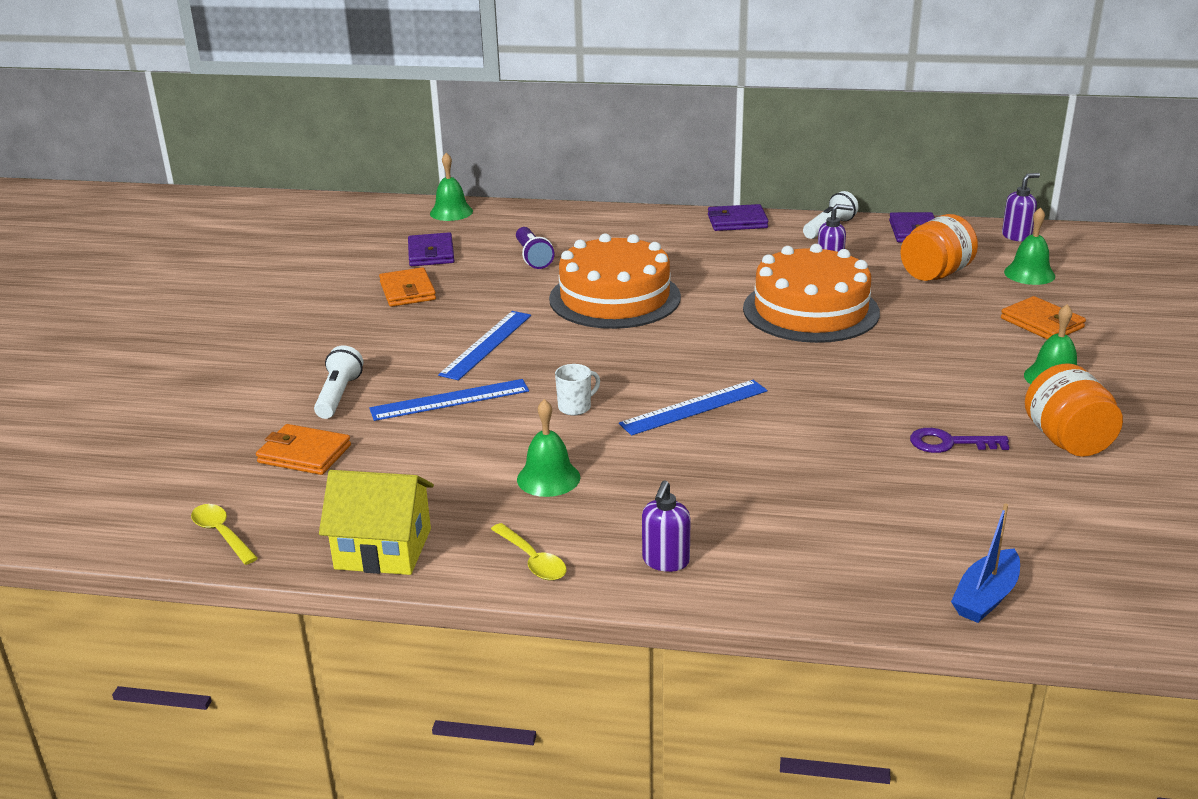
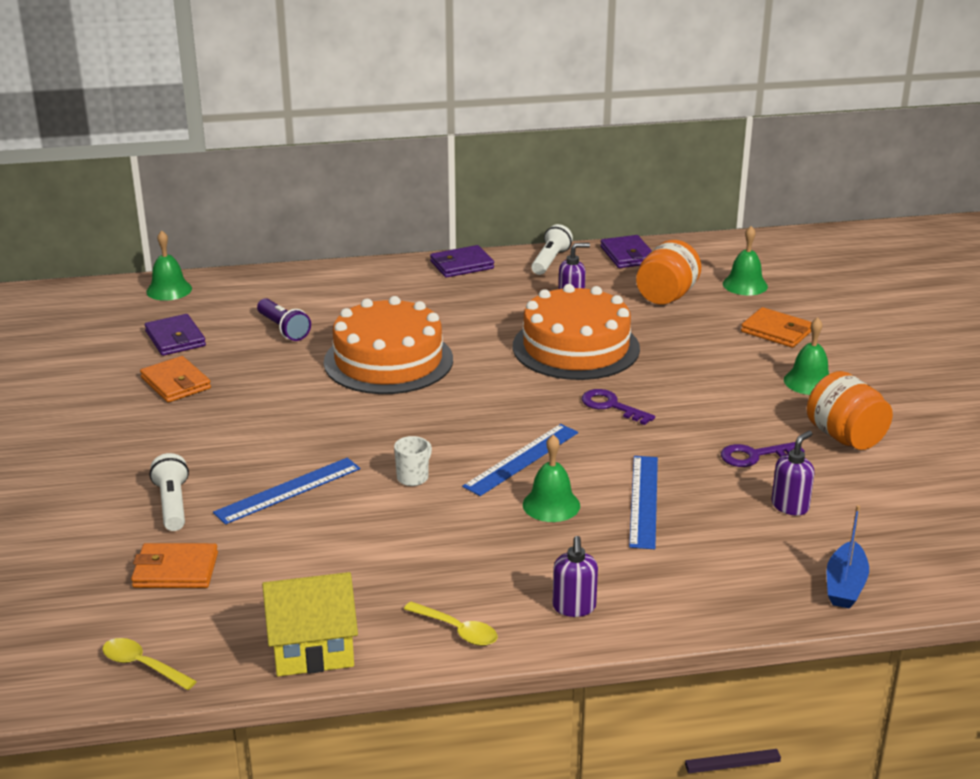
camera: 20 degrees left, 0 degrees up
(486, 344) = (290, 428): blue ruler -> blue ruler (644, 501)
(548, 478) = (427, 550): green bell -> green bell (551, 505)
(816, 370) = (611, 406): none -> purple key
(1016, 236) = (717, 249): purple soap dispenser -> purple soap dispenser (790, 506)

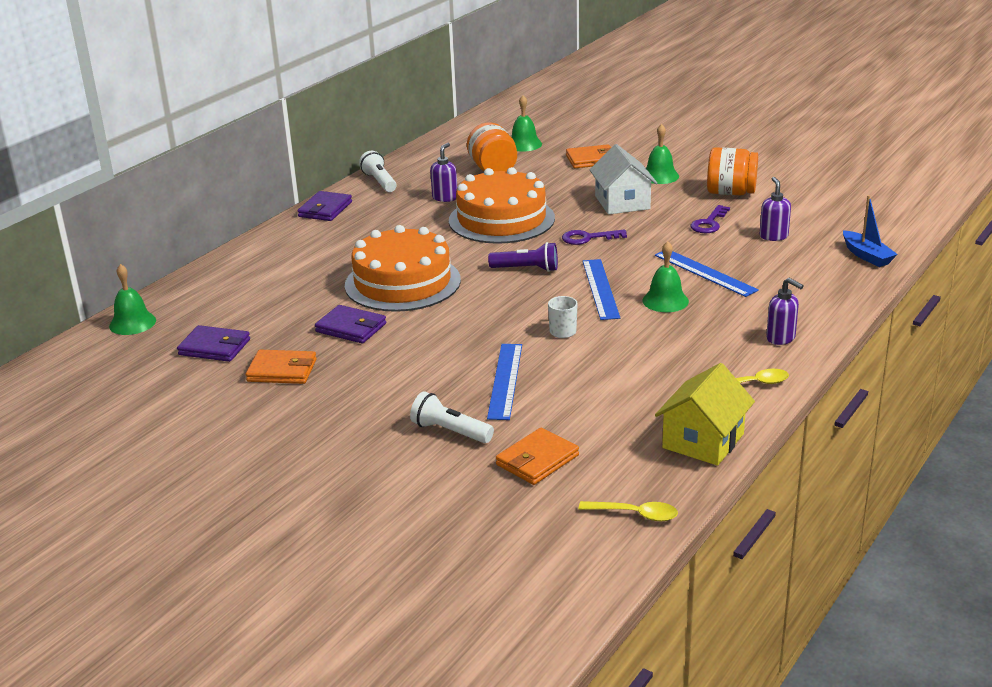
camera: 45 degrees left, 0 degrees up
(142, 665) = (635, 514): yellow spoon -> yellow spoon turned 150 degrees counterclockwise
(283, 329) = (285, 302): purple flashlight -> purple flashlight (527, 269)
(628, 255) = (421, 158): purple wallet -> purple wallet (351, 328)
(714, 389) = (622, 202): none -> white house

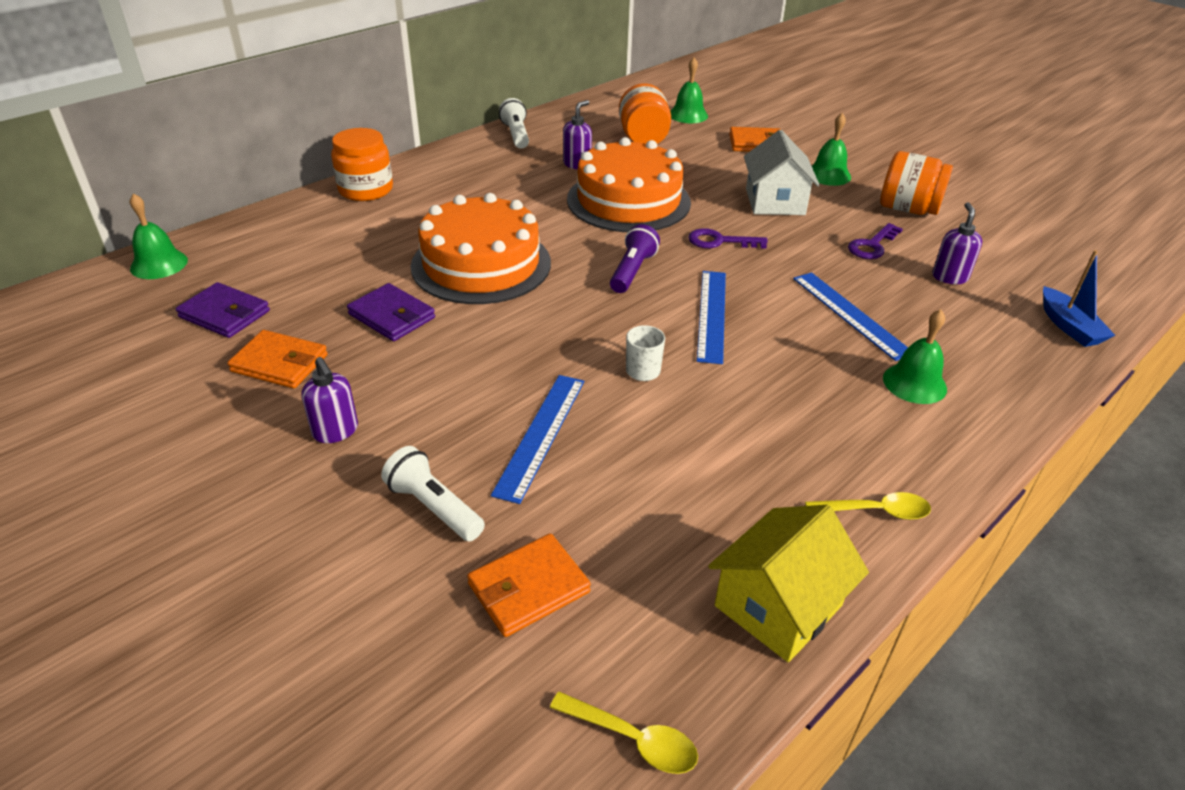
camera: 10 degrees right, 10 degrees up
(272, 243) = (366, 190): none -> orange jar
(325, 209) = (443, 158): purple wallet -> none
(527, 269) = (632, 271): purple flashlight -> purple flashlight turned 90 degrees counterclockwise
(665, 301) = (788, 348): green bell -> green bell (914, 383)
(781, 338) = (931, 438): purple soap dispenser -> purple soap dispenser (335, 431)

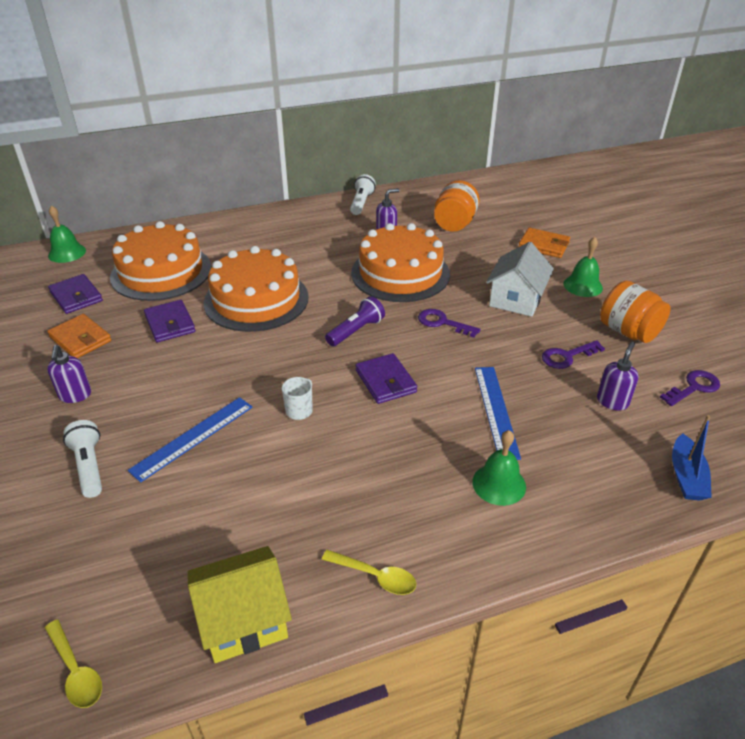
camera: 25 degrees right, 0 degrees up
(323, 259) = (161, 272): none -> orange cake
(366, 190) = (226, 226): orange jar -> none
(529, 588) = (99, 543): orange wallet -> none
(688, 115) = (507, 210): green bell -> none
(712, 315) = (385, 381): blue ruler -> purple wallet
(1007, 246) = (694, 387): none -> purple key

